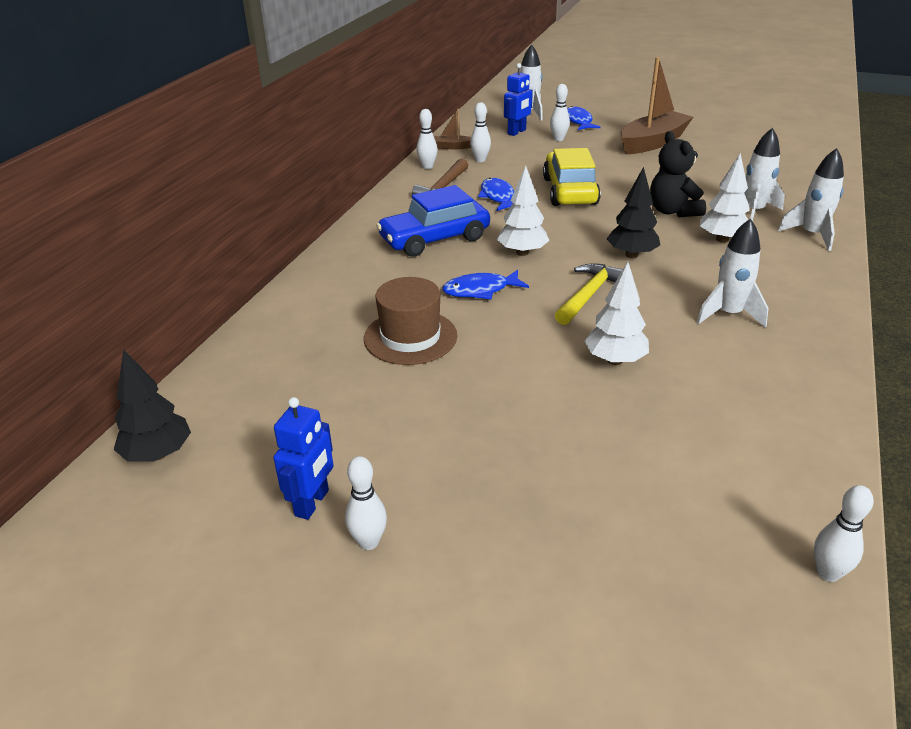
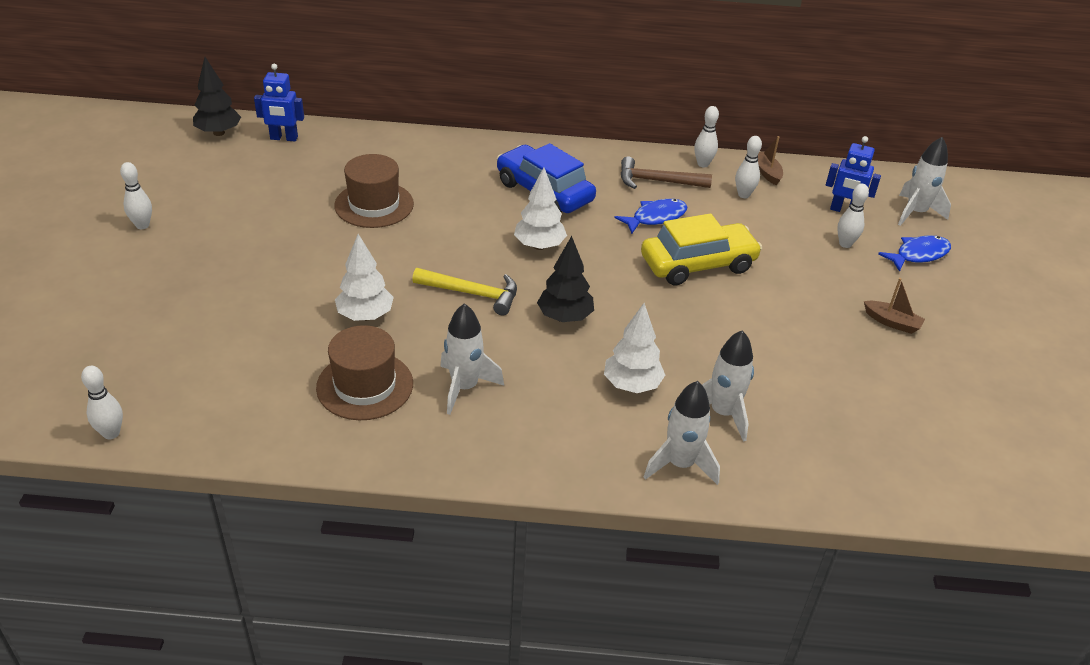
camera: 70 degrees right, 5 degrees up
(312, 503) = (177, 198): blue robot -> blue robot (284, 138)
(480, 290) = (459, 230): blue fish -> none
(652, 142) = (892, 322): brown boat -> brown boat, size x0.45
(673, 211) = (687, 345): black teddy bear -> none
(728, 370) = (365, 385): none -> brown hat

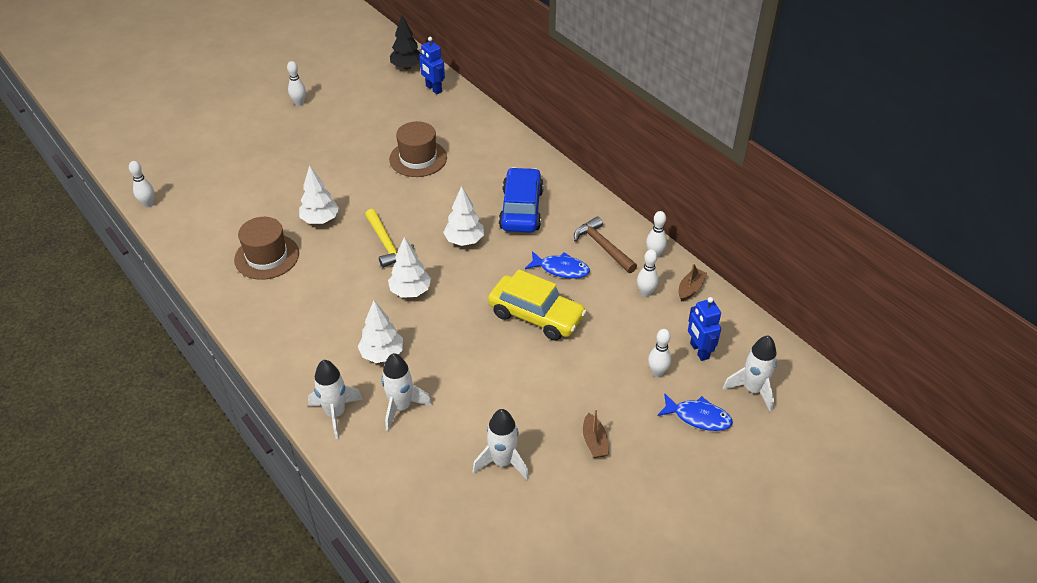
camera: 50 degrees right, 5 degrees up
(464, 387) = (305, 292): white rocket -> white rocket (502, 462)
(565, 317) = (410, 291): black tree -> white tree

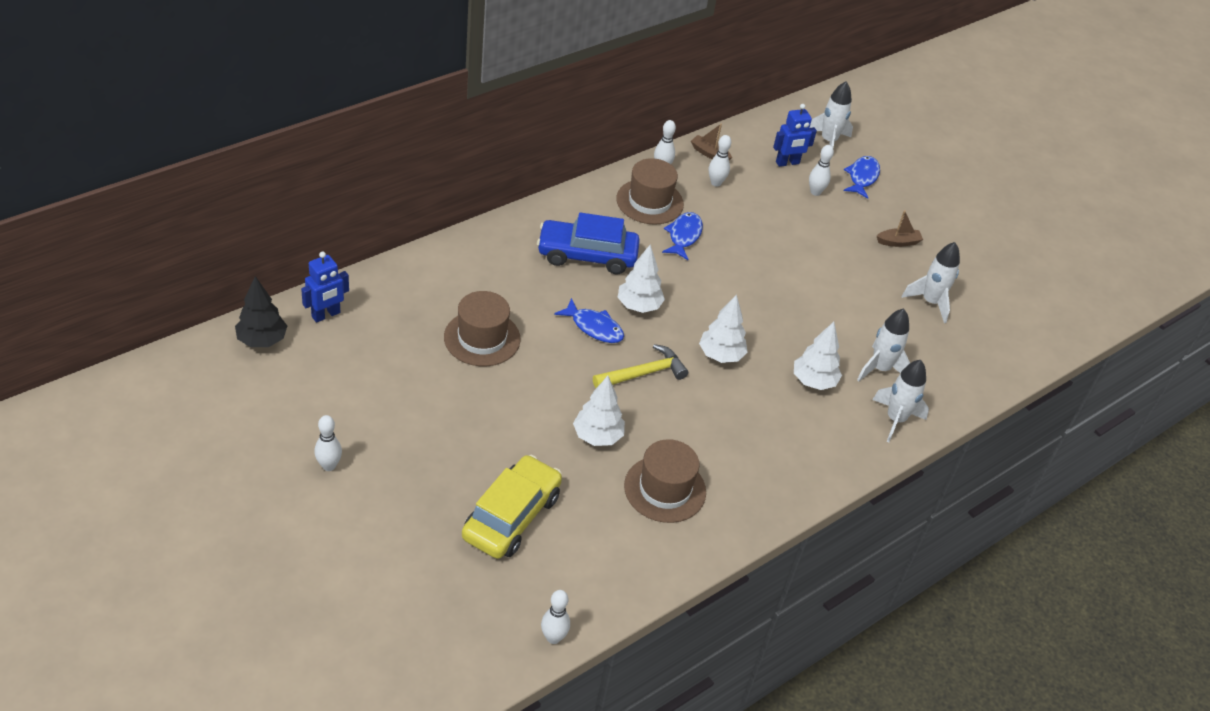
camera: 95 degrees left, 0 degrees up
(436, 215) = (594, 327): none -> blue fish
(536, 315) = (751, 261): yellow car -> yellow car (511, 516)
(603, 246) = (649, 202): brown hammer -> brown hat

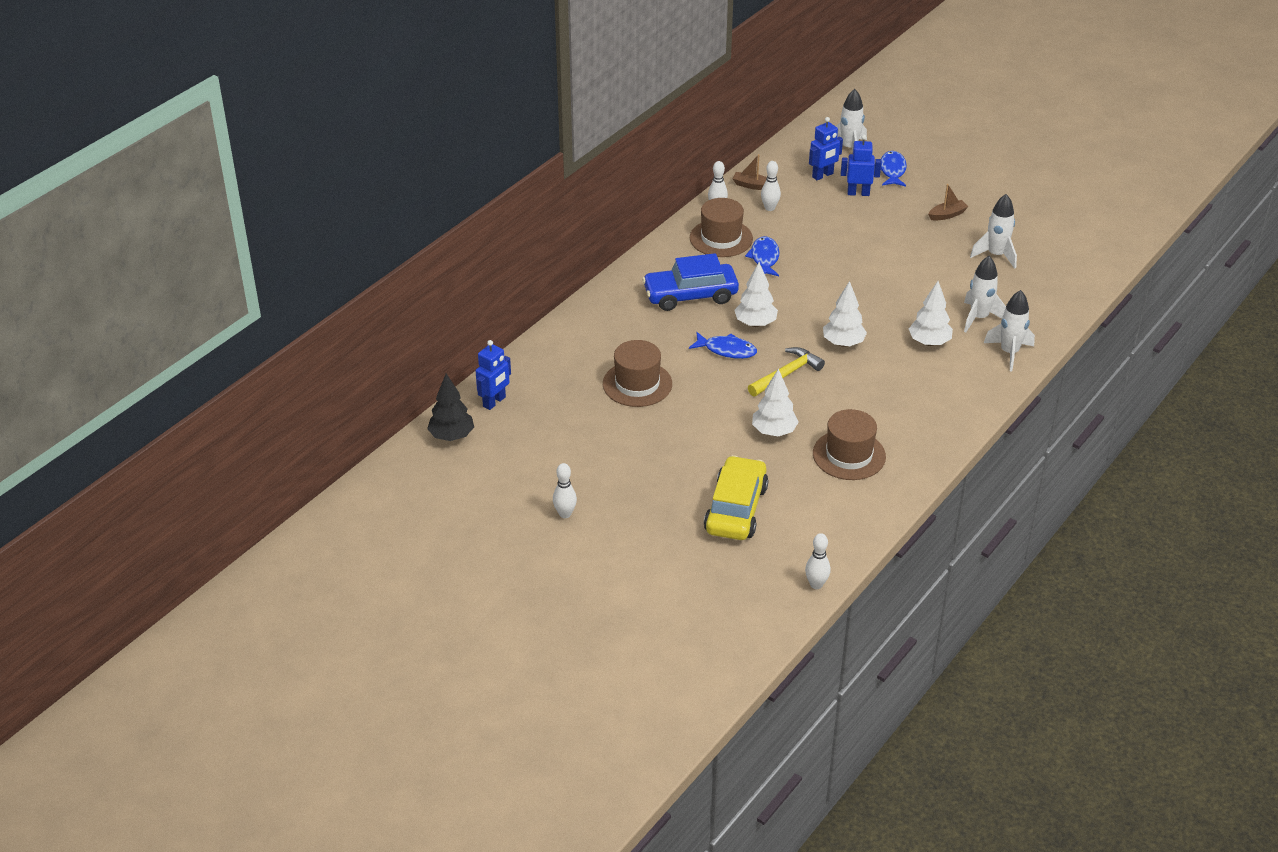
camera: 10 degrees left, 5 degrees down
(815, 192) = (858, 193): white bowling pin -> blue robot

